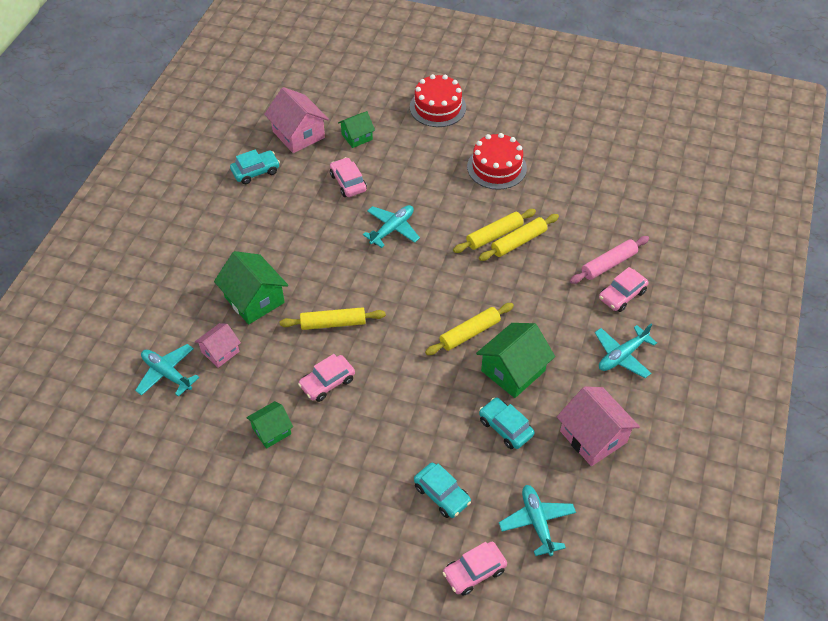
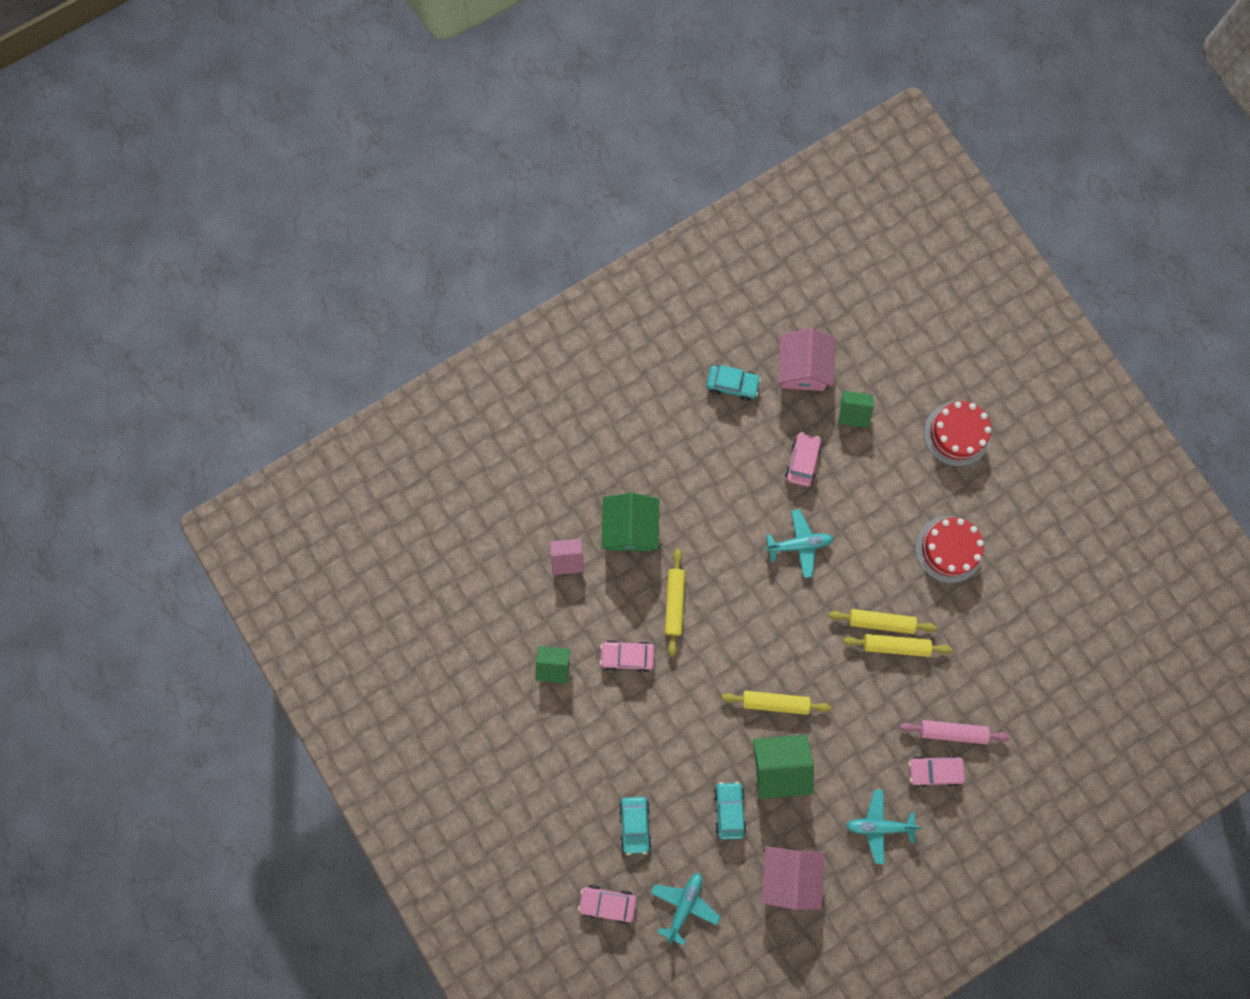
camera: 40 degrees right, 25 degrees up
(167, 374) = (514, 548): turquoise plane -> none
(333, 323) = (674, 603): yellow rolling pin -> yellow rolling pin turned 60 degrees clockwise

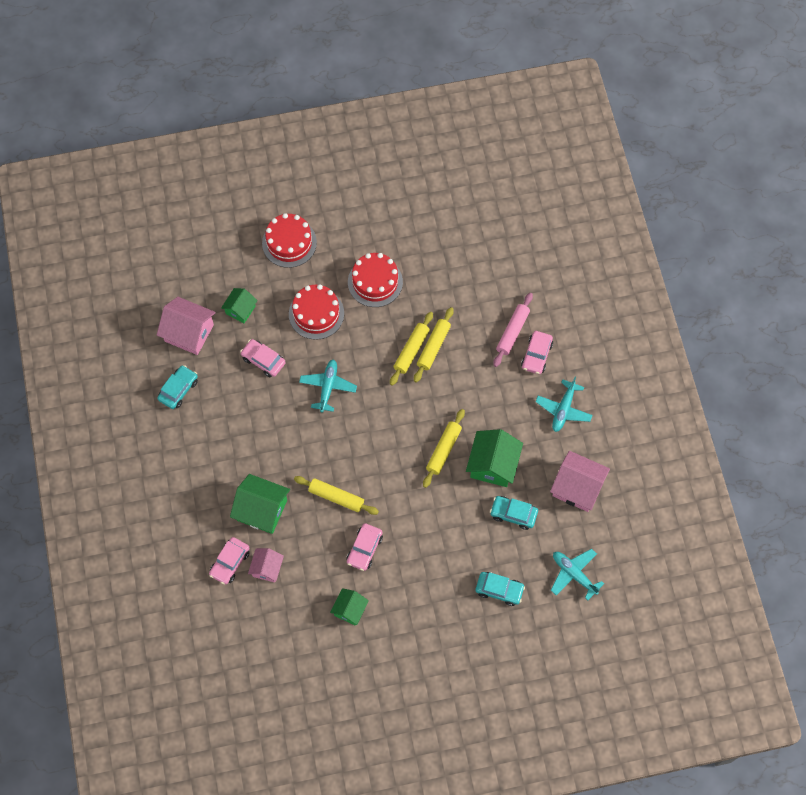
camera: 70 degrees left, 10 degrees down
(607, 903) = (553, 633): pink car -> pink car (230, 563)
(882, 498) = (316, 314): none -> red cake

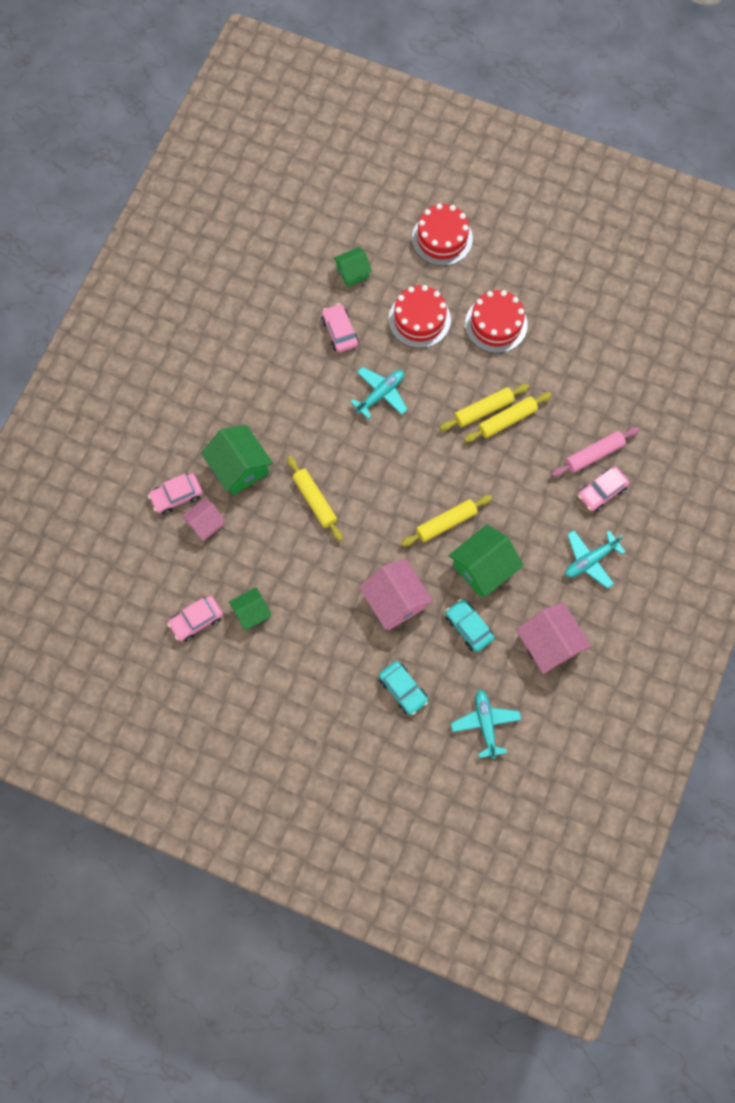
camera: 35 degrees right, 5 degrees up
(178, 390) = (245, 310): turquoise car -> none
(189, 333) = (291, 264): pink house -> pink house (395, 601)
(364, 549) = (306, 565): pink car -> pink car (196, 620)

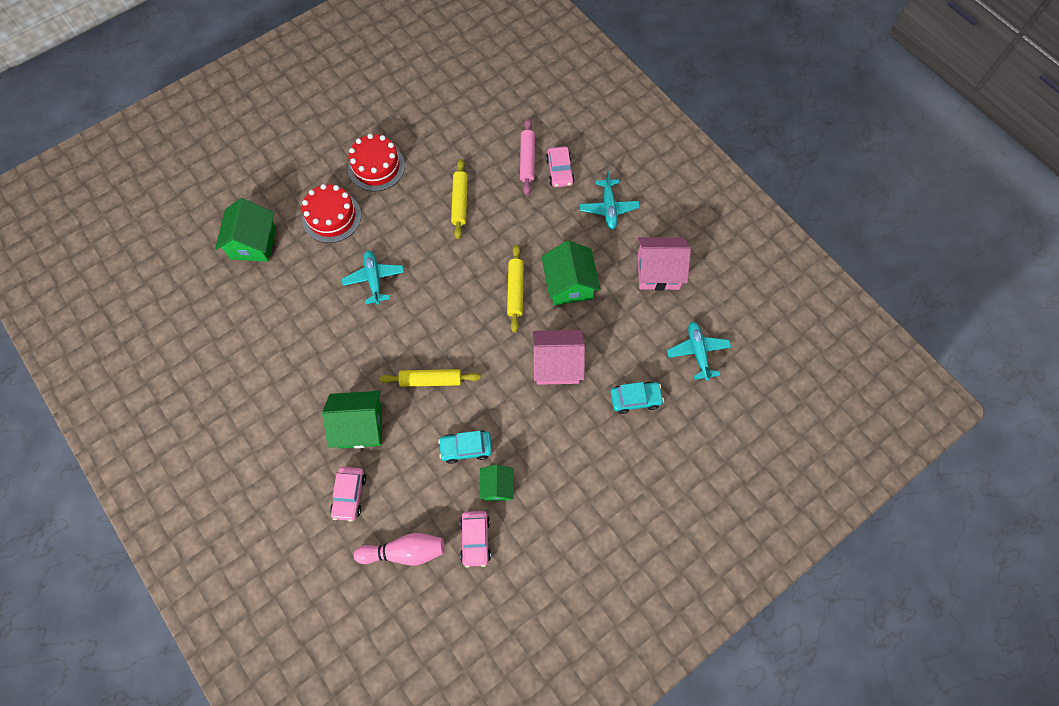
camera: 60 degrees left, 5 degrees down
(155, 569) = (404, 552): none -> pink bowling pin
(205, 523) = (391, 483): pink house -> none
(339, 332) = (297, 281): pink car -> none
(352, 272) = (253, 243): green house -> green house, size x1.66
(442, 238) = (276, 164): red cake -> none
(468, 627) = (611, 321): turquoise car -> turquoise car (466, 448)
(483, 410) = (440, 214): yellow rolling pin -> none
(485, 724) = (698, 352): turquoise plane -> turquoise plane turned 60 degrees clockwise

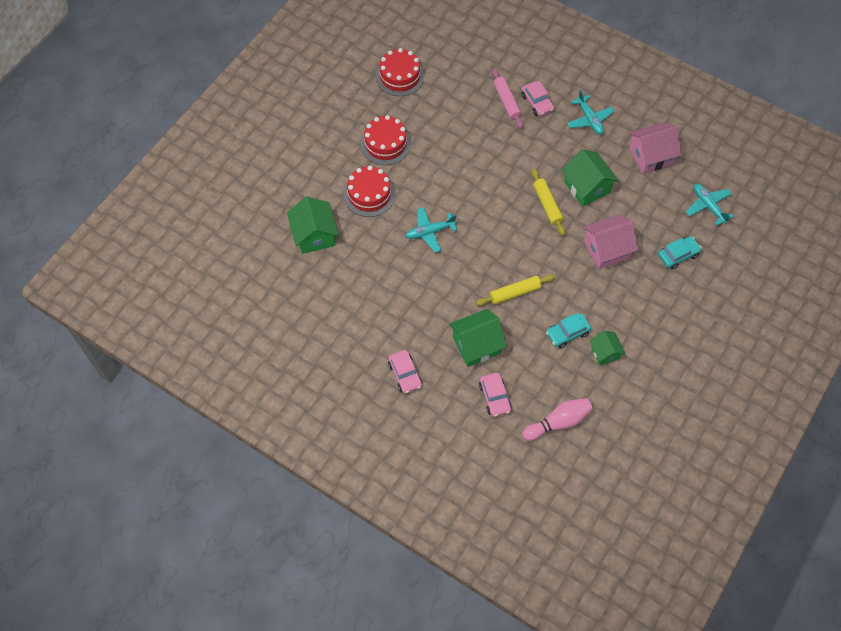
camera: 20 degrees left, 5 degrees down
(374, 279) = (430, 232): turquoise plane -> turquoise plane turned 75 degrees counterclockwise
(427, 98) = (400, 76): none -> red cake
(460, 202) = (468, 151): yellow rolling pin -> none
(475, 539) = (607, 395): pink car -> pink car (405, 374)

